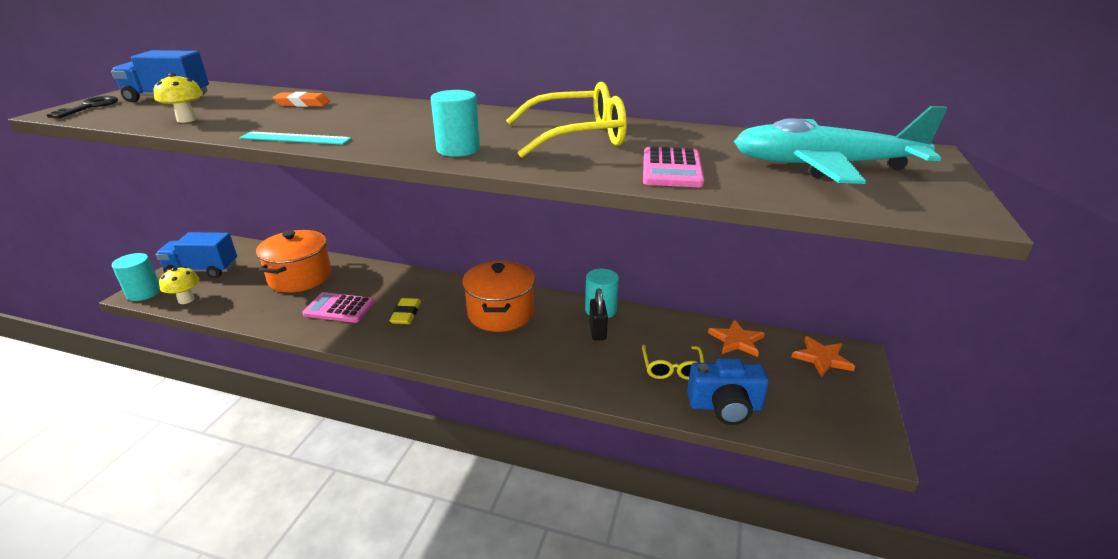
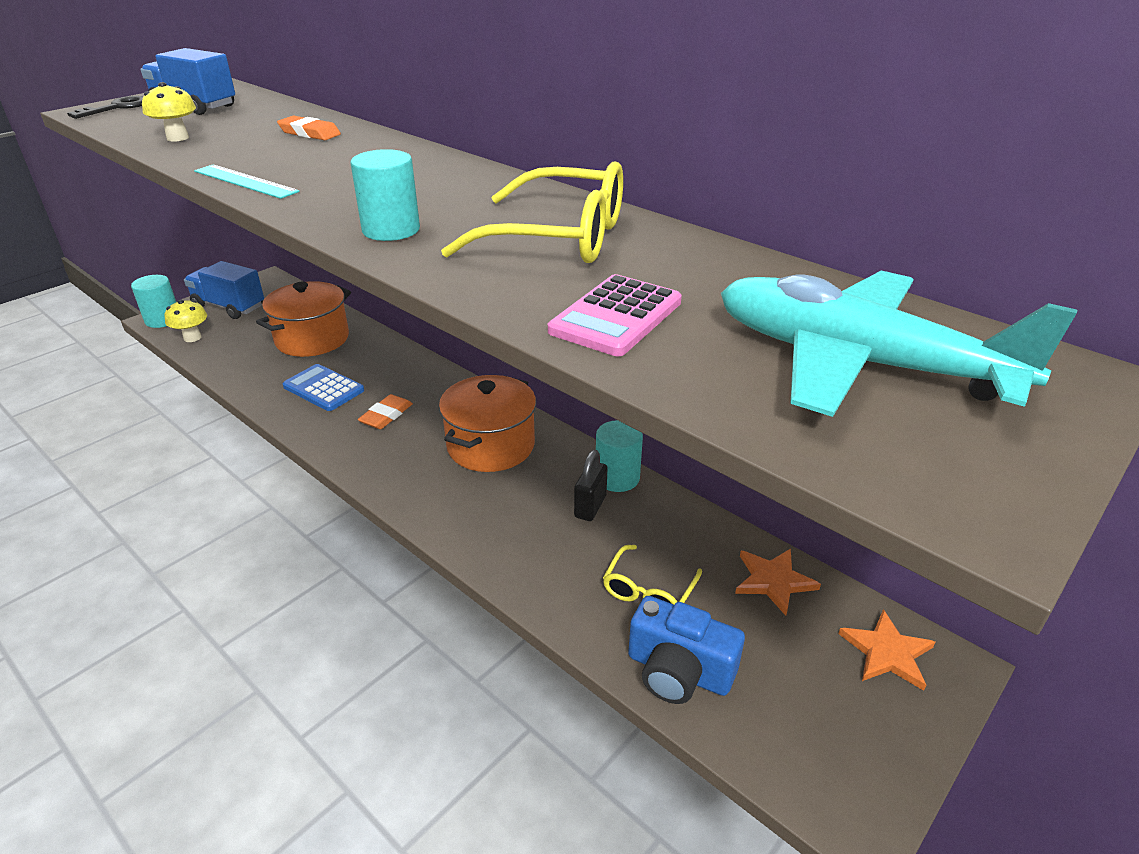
camera: 25 degrees right, 5 degrees up
(339, 308) = (323, 388): pink calculator -> blue calculator
(406, 314) = (386, 415): yellow eraser -> orange eraser

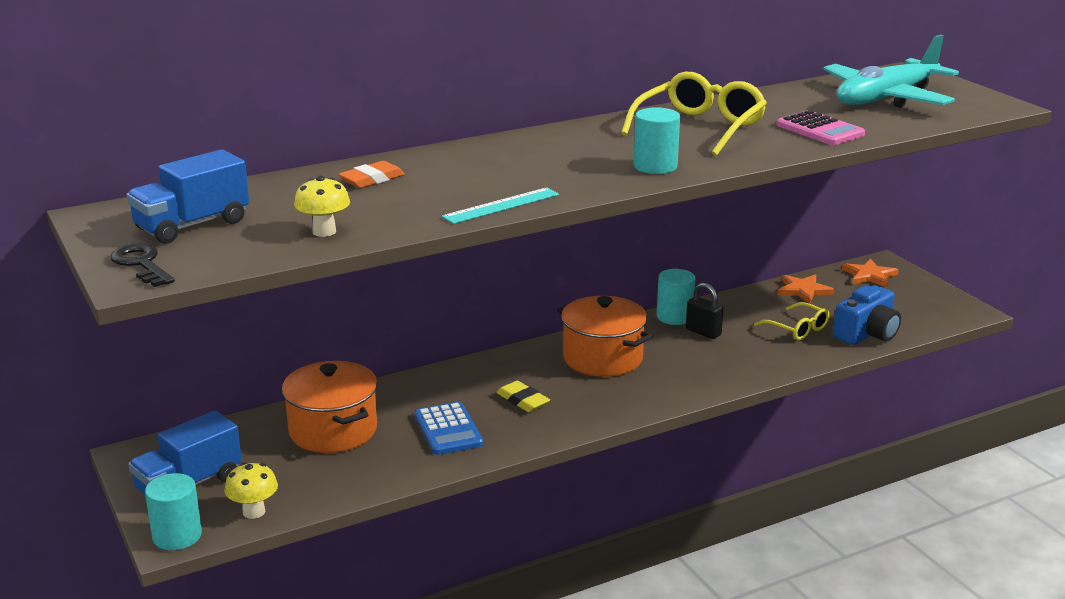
camera: 70 degrees left, 10 degrees down
(323, 388) = (448, 430): blue calculator -> blue calculator turned 75 degrees counterclockwise
(386, 415) = (523, 400): orange eraser -> yellow eraser

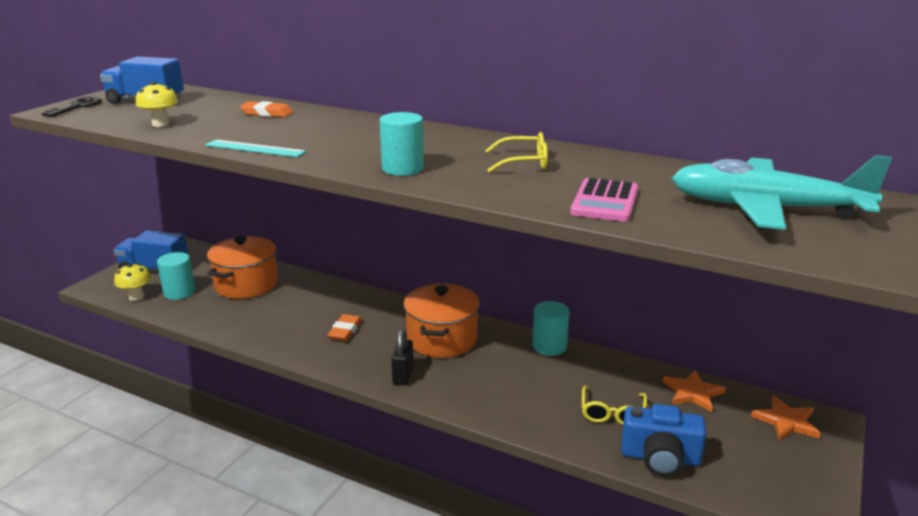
camera: 55 degrees right, 0 degrees up
(177, 536) = (98, 286): turquoise cylinder -> turquoise cylinder (179, 292)
(448, 430) = (280, 319): blue calculator -> none
(523, 400) = (345, 331): yellow eraser -> orange eraser
(699, 128) = (523, 162): yellow glasses -> yellow glasses, size x0.57
(703, 332) = (540, 368): black padlock -> black padlock (403, 375)

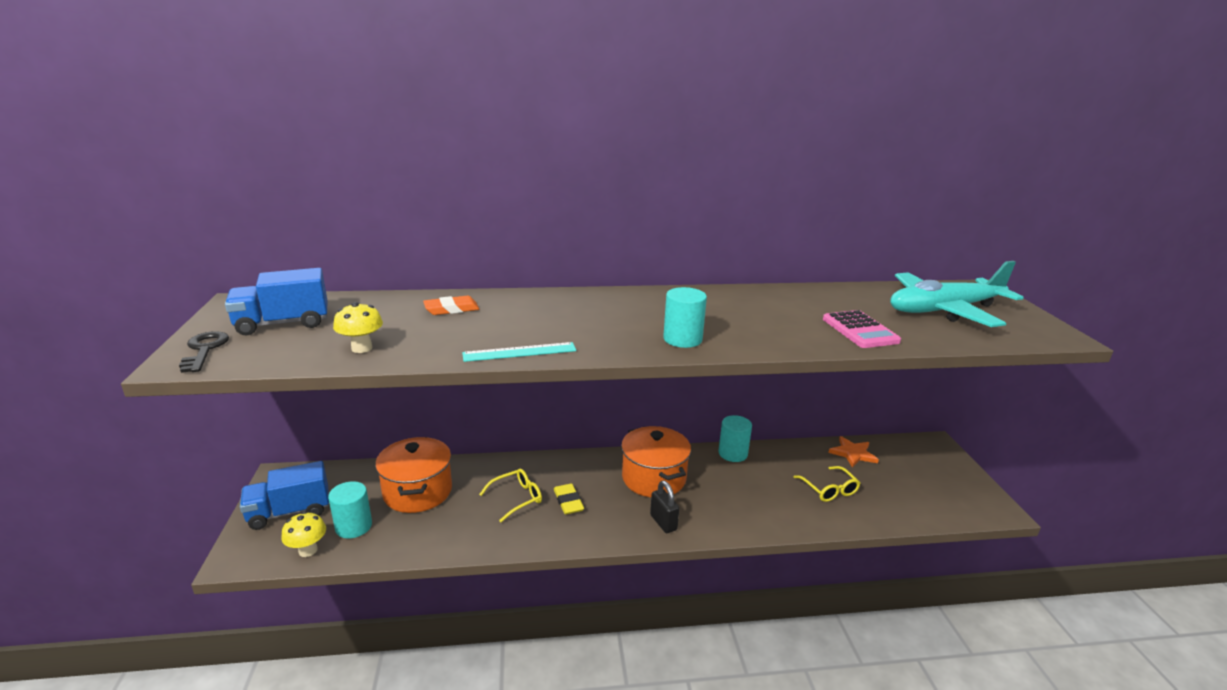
camera: 35 degrees left, 0 degrees up
(345, 331) = (568, 501): orange eraser -> yellow eraser
(523, 162) = (752, 310): yellow glasses -> yellow glasses (516, 498)
(660, 458) = (890, 510): blue camera -> none
(786, 421) = (918, 452): orange star -> none

